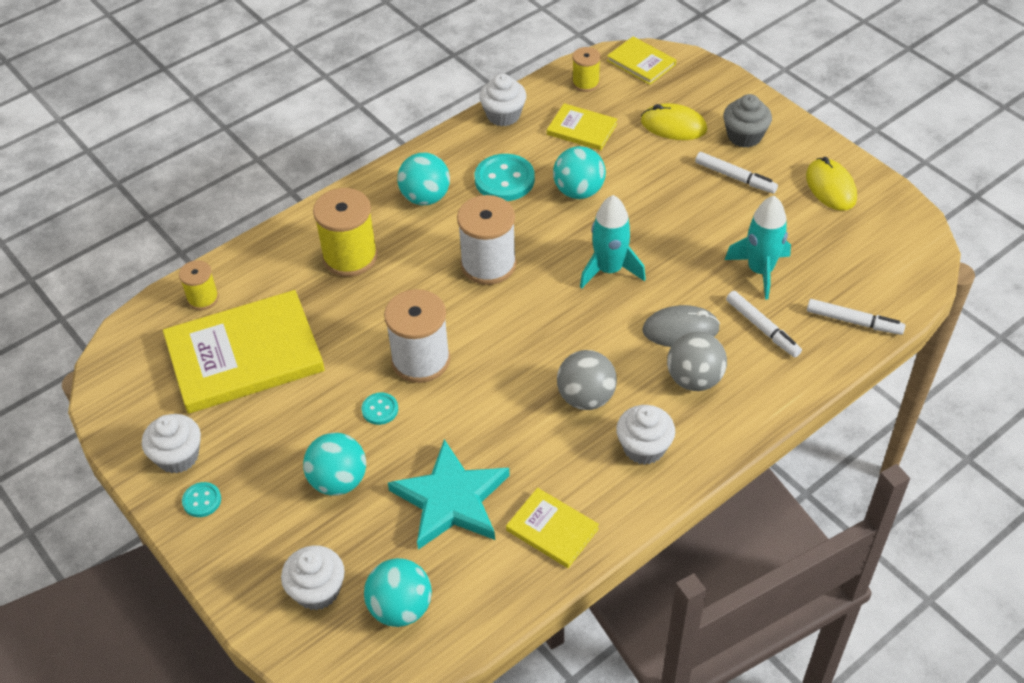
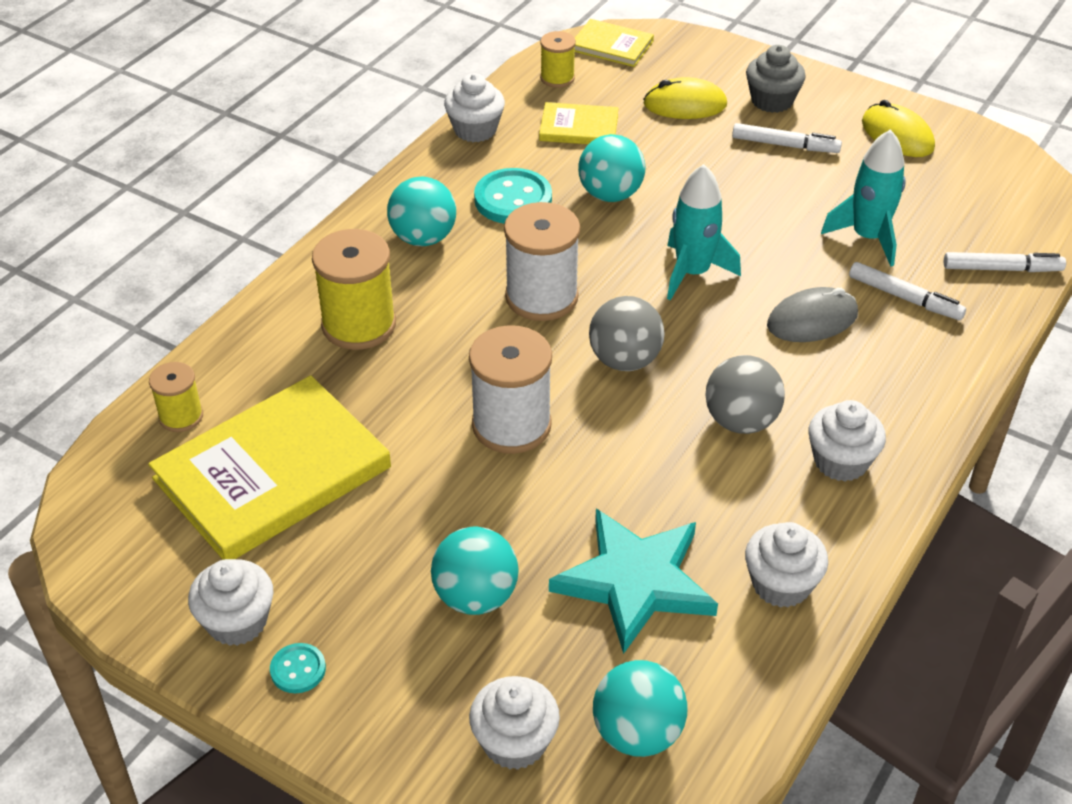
camera: 20 degrees left, 5 degrees down
(380, 409) = (488, 496): turquoise button -> none
(552, 529) = (781, 584): yellow book -> white cupcake
(694, 379) = (858, 371): grey ball -> grey ball (625, 360)

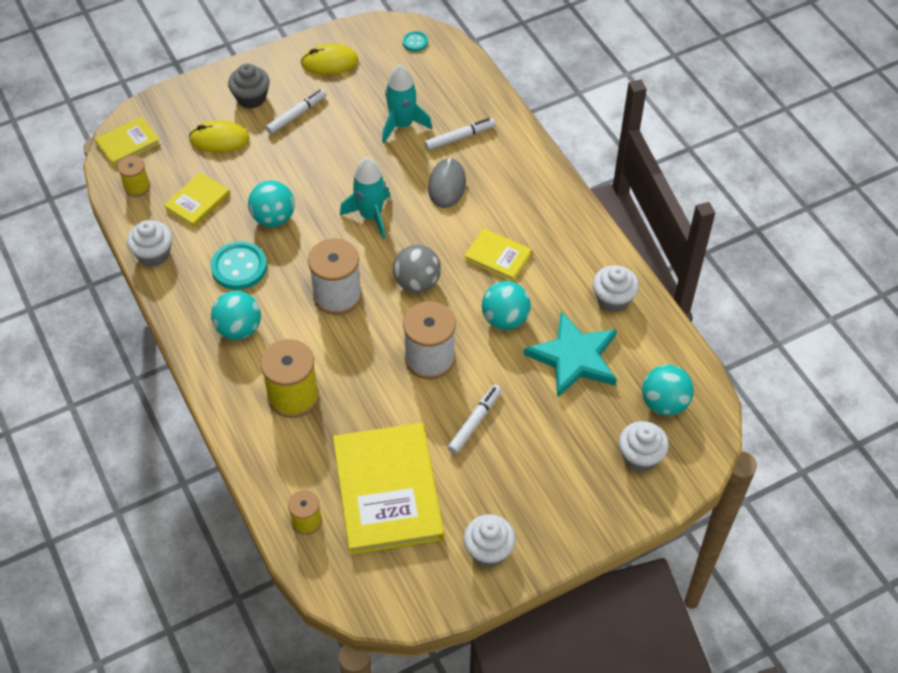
camera: 60 degrees left, 10 degrees up
(298, 669) = (539, 533): turquoise button -> turquoise button (415, 42)
(475, 596) = (540, 431): turquoise ball -> turquoise ball (505, 319)
(685, 104) = (219, 139): yellow mouse -> yellow mouse turned 60 degrees clockwise
(741, 421) = (497, 256): grey ball -> yellow book
(840, 461) = (552, 231): white cupcake -> none
(1002, 269) = (468, 86): white marker -> white marker (475, 422)

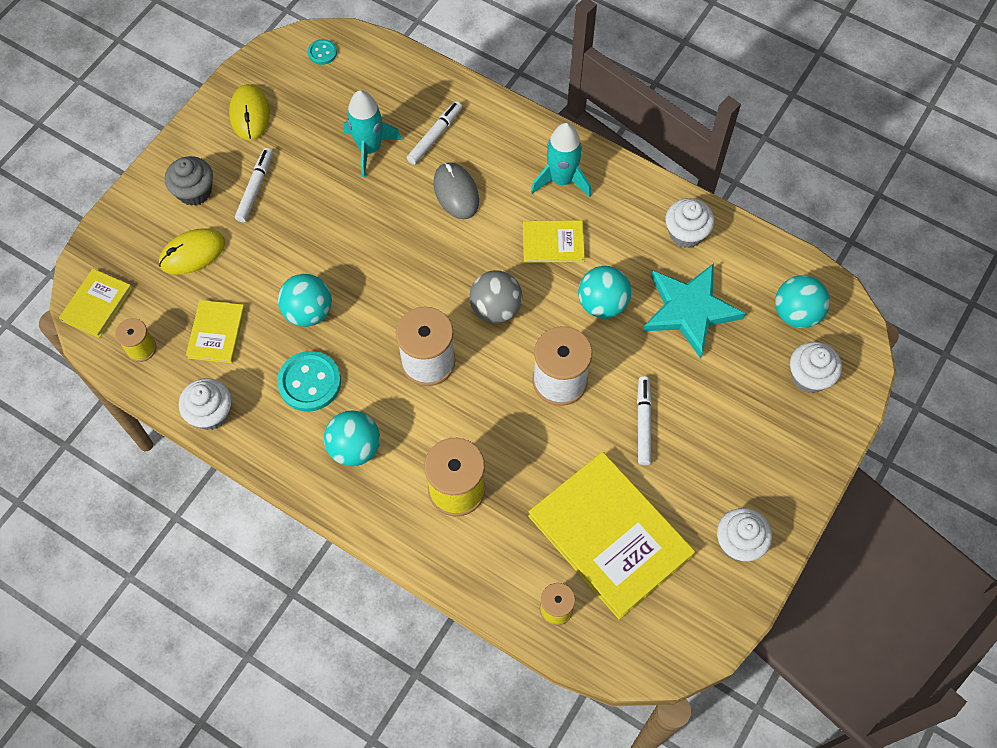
camera: 30 degrees left, 10 degrees up
(329, 62) = (249, 114): yellow mouse -> yellow mouse turned 60 degrees counterclockwise
(371, 216) = (404, 261): turquoise rocket -> turquoise rocket (561, 180)

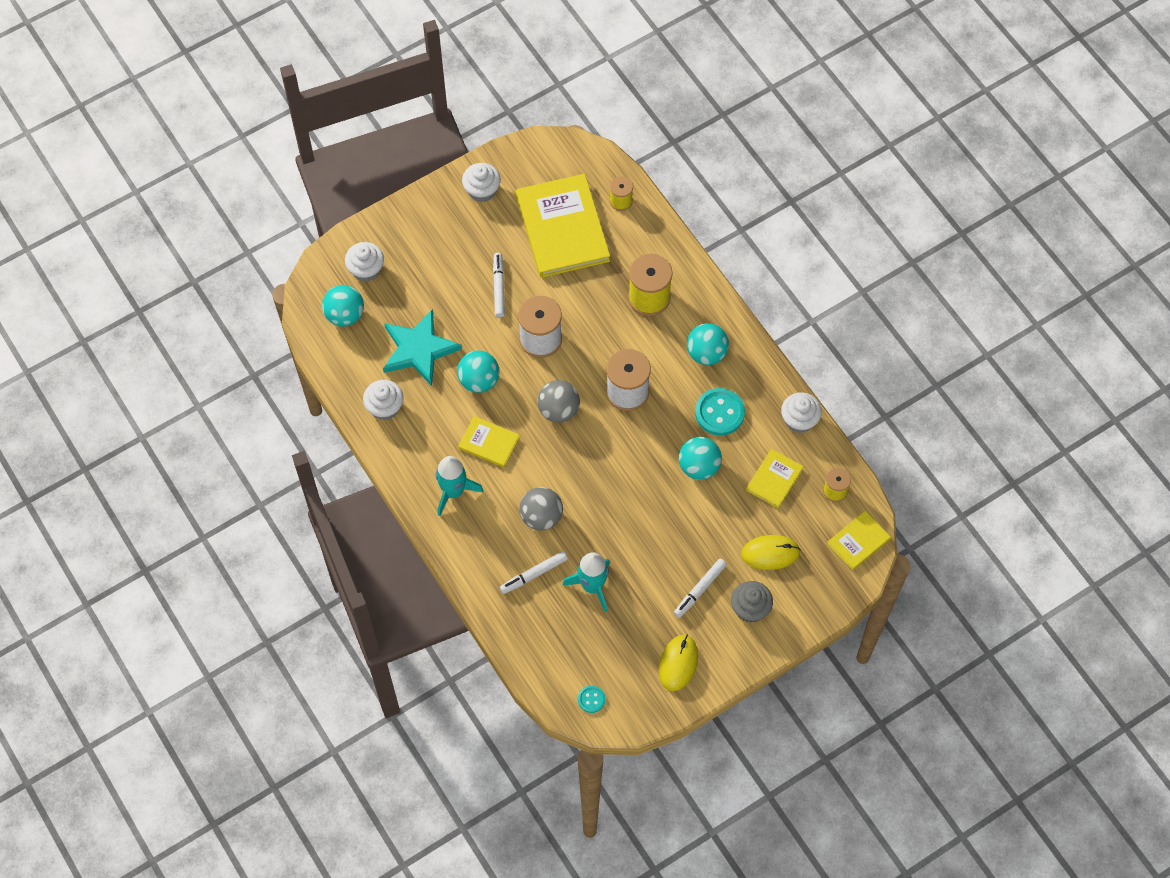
camera: 155 degrees left, 0 degrees up
(456, 192) = (541, 516): grey mouse -> grey ball
(643, 423) = (499, 287): white marker -> white marker turned 150 degrees clockwise

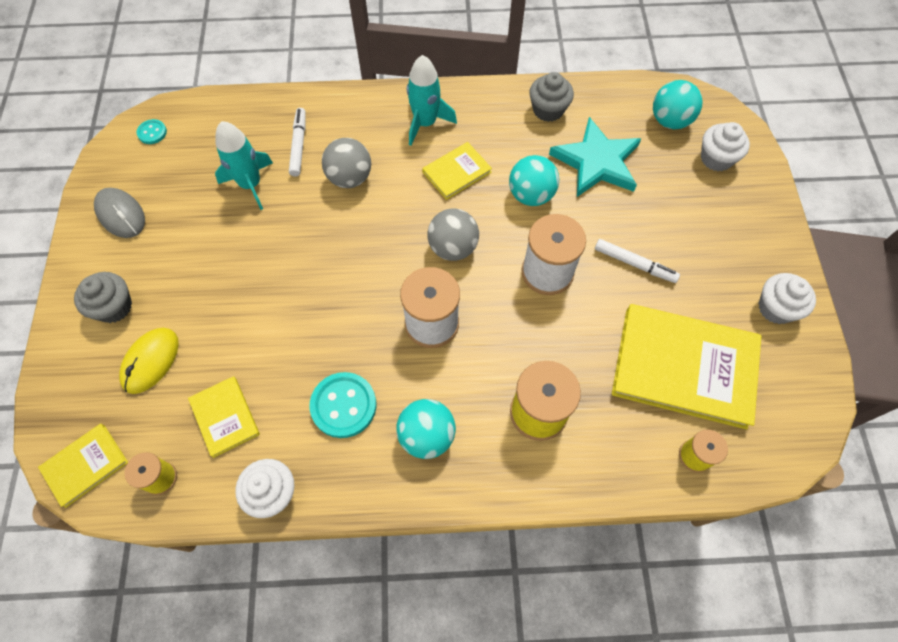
camera: 120 degrees right, 0 degrees up
(385, 407) = (548, 110): white cupcake -> grey cupcake
(678, 663) = (121, 214): yellow mouse -> grey mouse
(699, 466) = (297, 346): turquoise ball -> none
(699, 590) = (171, 272): white marker -> none
(858, 541) = (85, 465): yellow book -> yellow book turned 60 degrees clockwise

